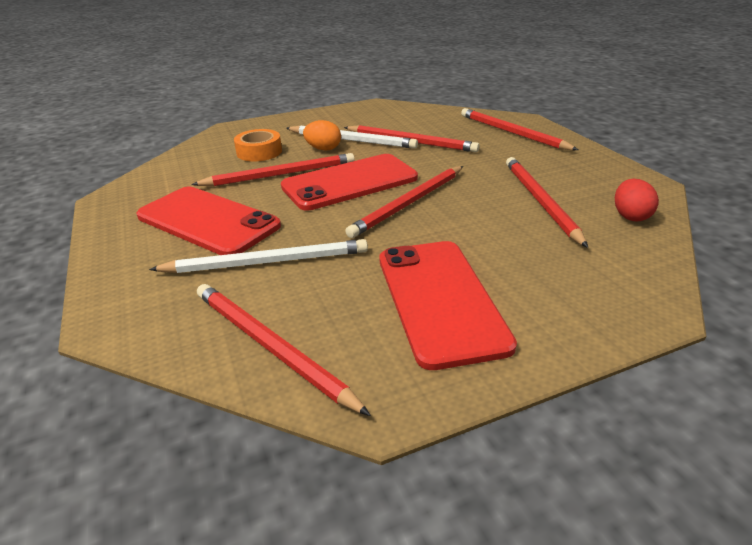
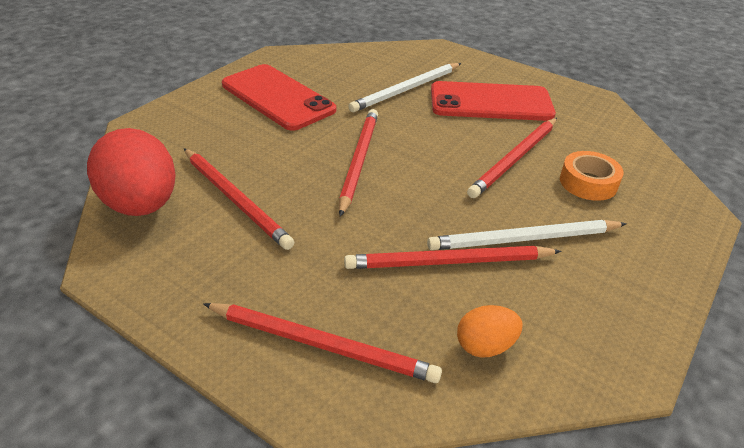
camera: 145 degrees right, 5 degrees up
(270, 346) = (347, 59): red pencil -> none
(323, 149) = (532, 210): orange egg -> orange egg (485, 346)
(350, 182) = (438, 169): red phone -> none
(630, 216) = (141, 205): red egg -> red egg, size x1.99

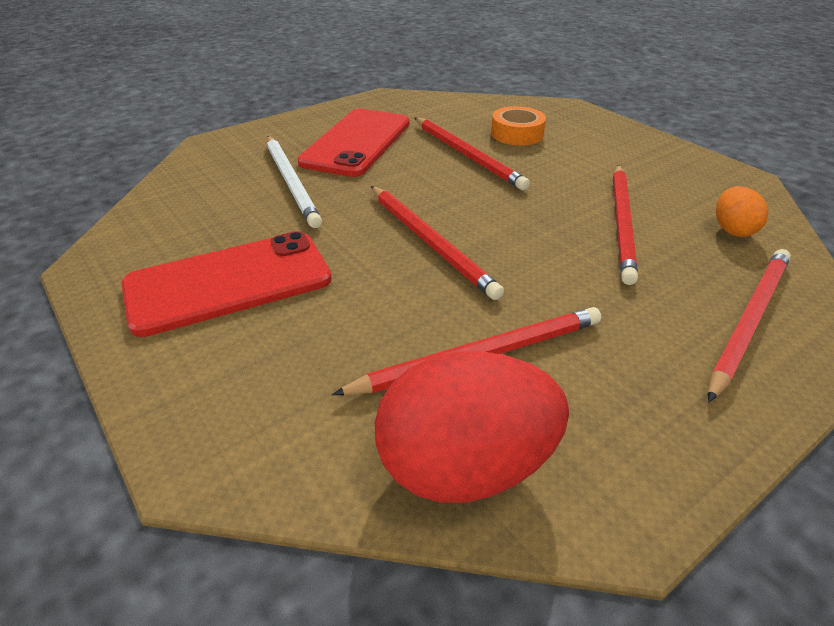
camera: 70 degrees left, 0 degrees up
(359, 161) = (430, 242): red pencil -> red pencil turned 150 degrees counterclockwise
(523, 239) = (592, 180): white pencil -> none

